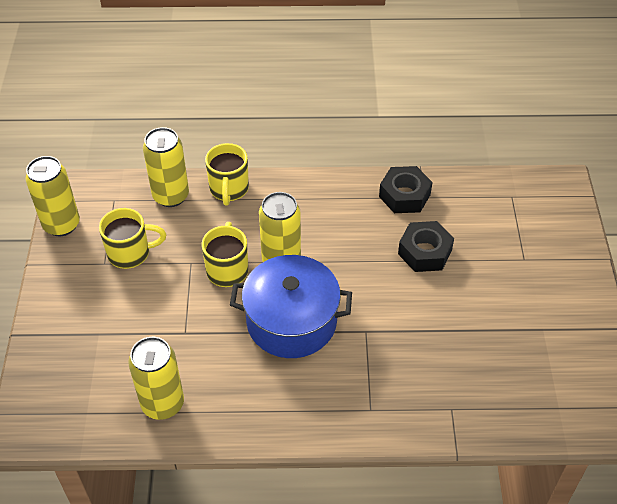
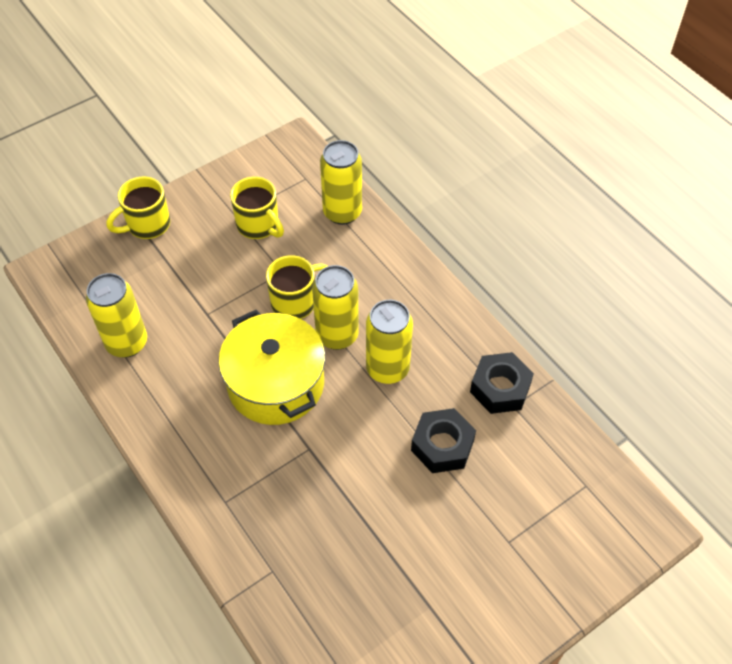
camera: 55 degrees right, 5 degrees up
(61, 225) = (251, 163): yellow can -> yellow can (387, 369)
(229, 189) = (385, 248): yellow mug -> yellow mug (147, 225)
(291, 321) = (276, 383): blue pot -> yellow pot

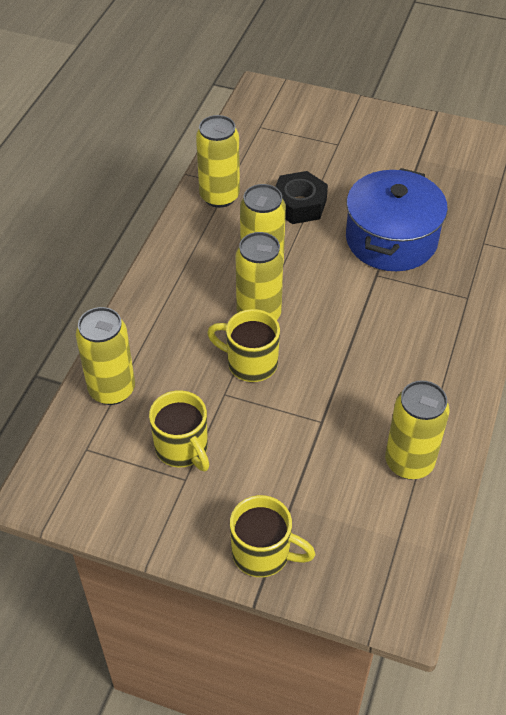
camera: 125 degrees left, 5 degrees down
(259, 225) = (182, 448): yellow mug -> yellow mug turned 135 degrees clockwise
(276, 383) = (342, 327): yellow pot -> none
(339, 491) = (391, 239): none -> blue pot
(500, 388) = (219, 196): black nut -> yellow can

